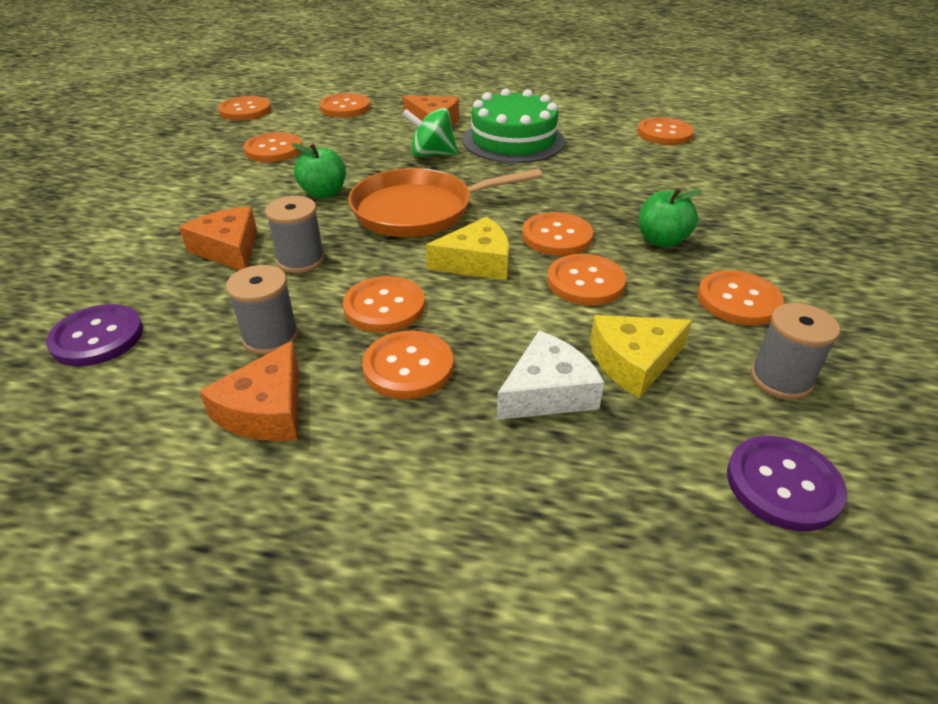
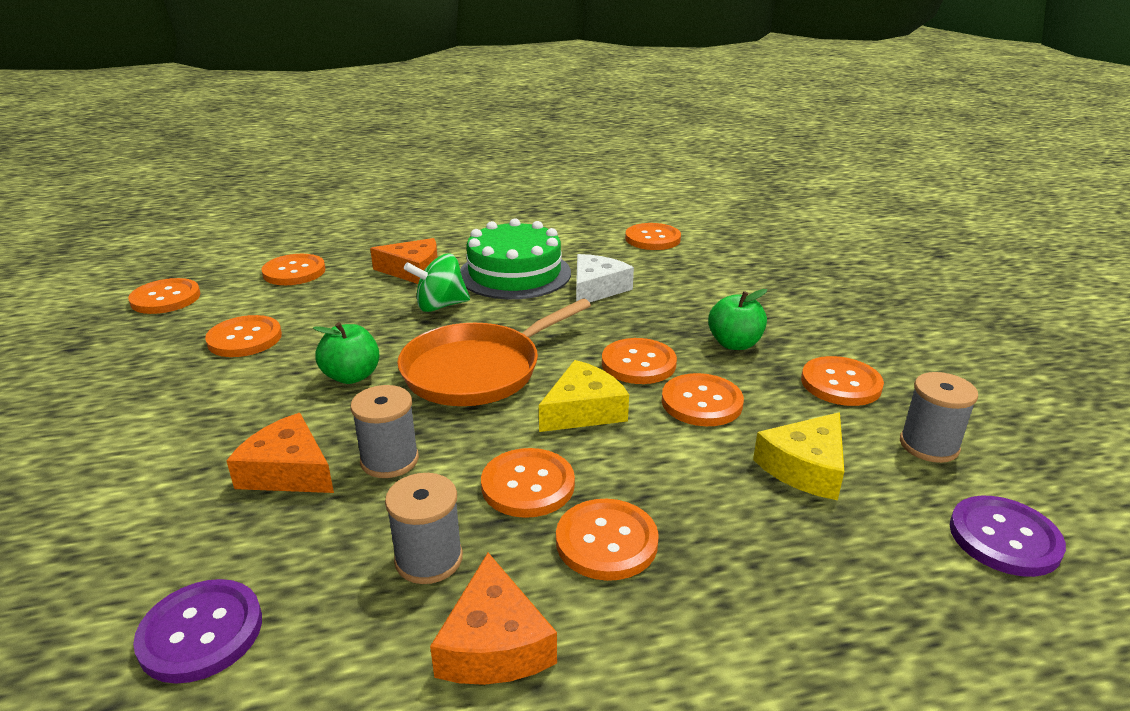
camera: 25 degrees left, 10 degrees down
(547, 392) = (757, 522): white cheese -> white cheese (596, 289)

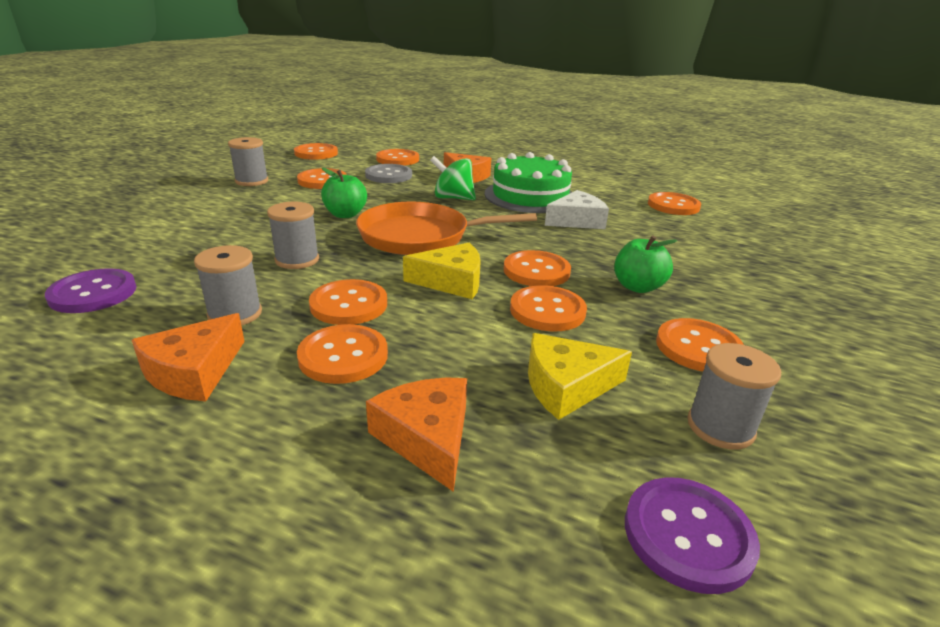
camera: 35 degrees right, 0 degrees up
(142, 376) = (251, 181): none -> grey spool
(288, 471) = (242, 244): orange cheese -> orange cheese (427, 438)
(319, 300) = (388, 175): none -> grey button

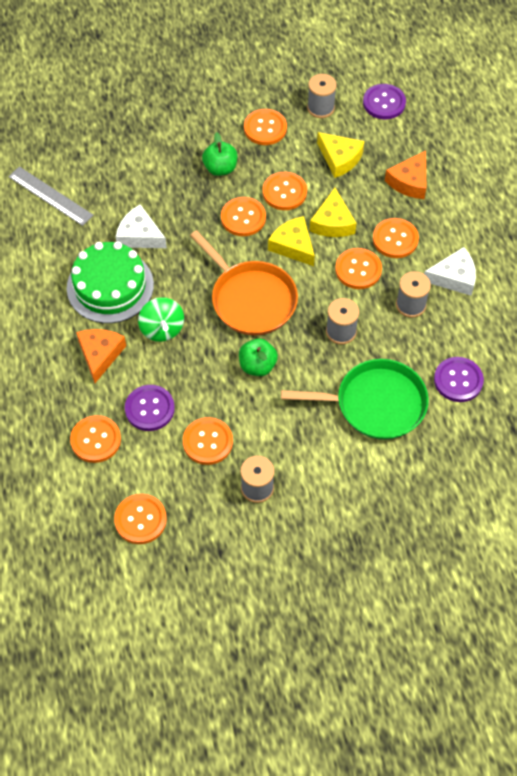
camera: 125 degrees left, 30 degrees up
(192, 242) = (375, 404): none -> green pan
(194, 371) = (454, 277): orange cheese -> white cheese
(388, 175) = (149, 409): grey button -> purple button
(448, 321) = (332, 222): none -> yellow cheese
(673, 205) = (50, 196): orange button -> grey ruler

